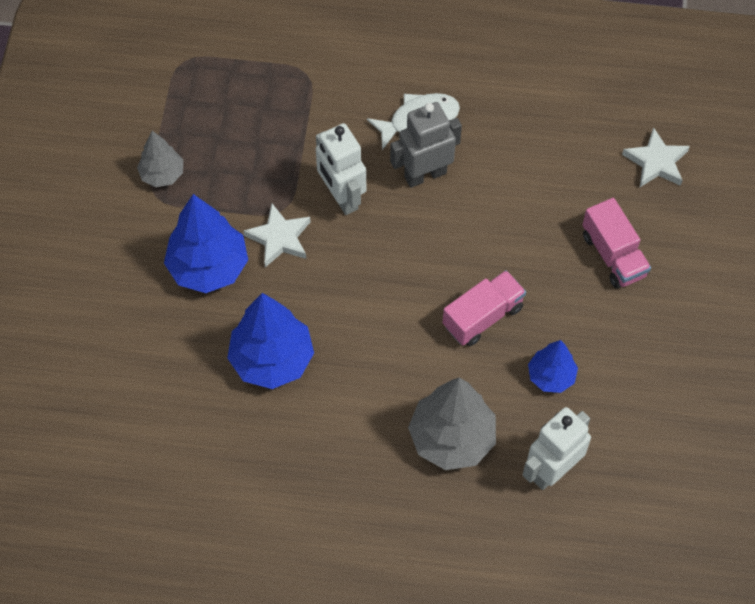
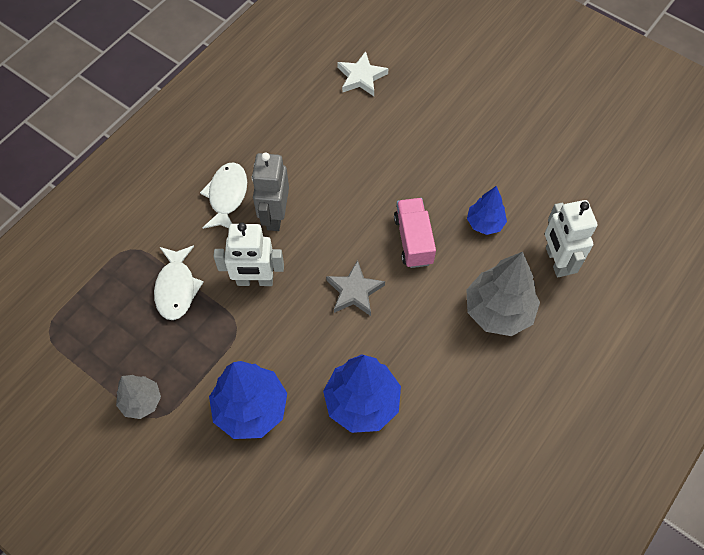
camera: 60 degrees left, 0 degrees up
(279, 238) = (260, 342): white star -> none
(291, 136) = (176, 288): none -> white fish
(387, 291) = (354, 291): none -> grey star
(613, 255) = (415, 138): pink truck -> none

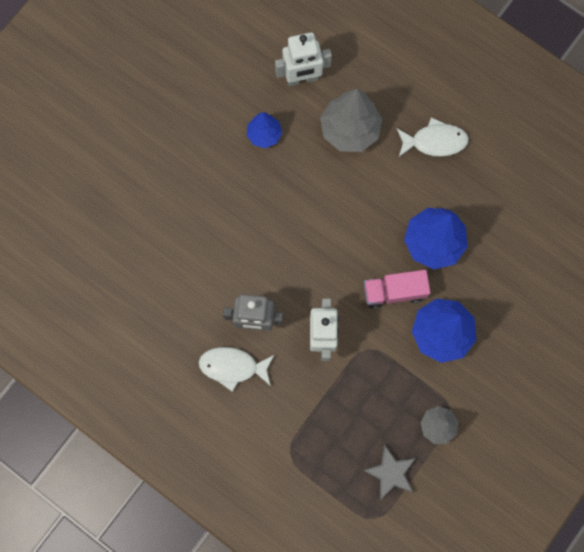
camera: 90 degrees left, 15 degrees up
(176, 288) = (330, 406): white fish -> white fish (434, 141)
(354, 291) = (332, 248): grey star -> grey star (390, 472)
(361, 77) = (94, 241): white star -> none
(413, 240) = (281, 197): pink truck -> pink truck (394, 291)

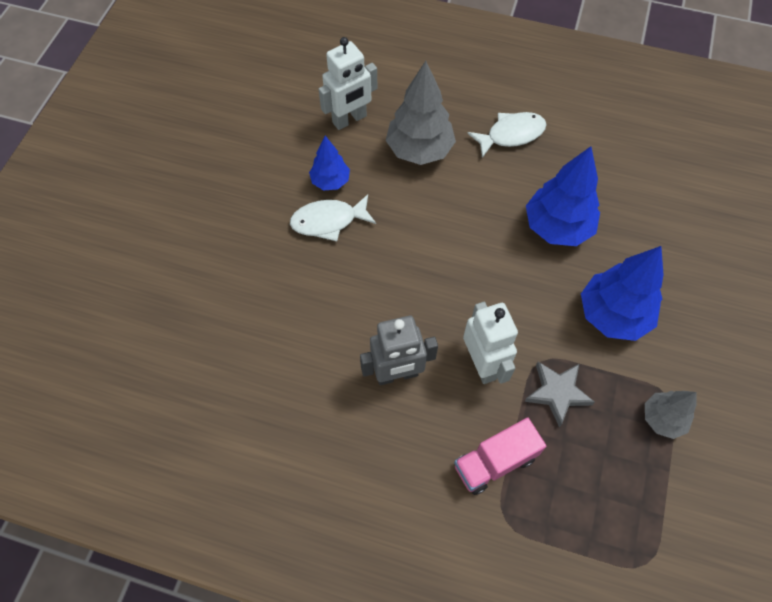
camera: 20 degrees left, 15 degrees down
(233, 366) = (391, 437): white fish -> white fish (328, 221)
(390, 472) = (637, 496): grey star -> grey star (557, 393)
(394, 291) = (540, 290): pink truck -> pink truck (495, 462)

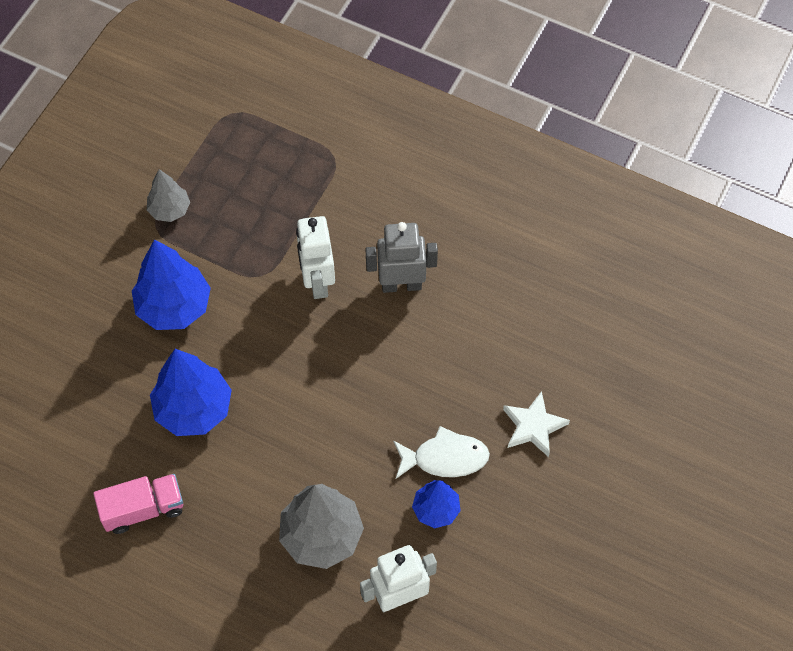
camera: 170 degrees left, 0 degrees up
(252, 259) = (533, 426): none -> white star
(495, 462) = (330, 200): pink truck -> pink truck (143, 509)
(511, 135) = (204, 539): white fish -> none
(557, 393) = (256, 246): grey star -> none

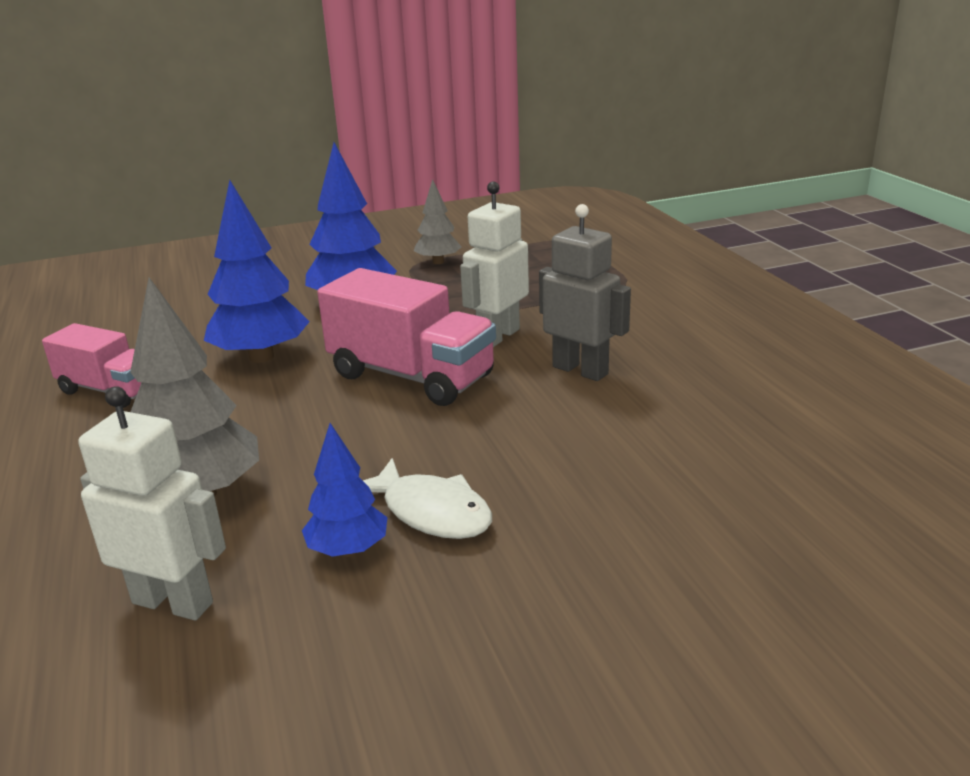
camera: 45 degrees right, 35 degrees down
(311, 360) = (411, 376): none -> pink truck
(533, 426) = (588, 548): white star -> none

